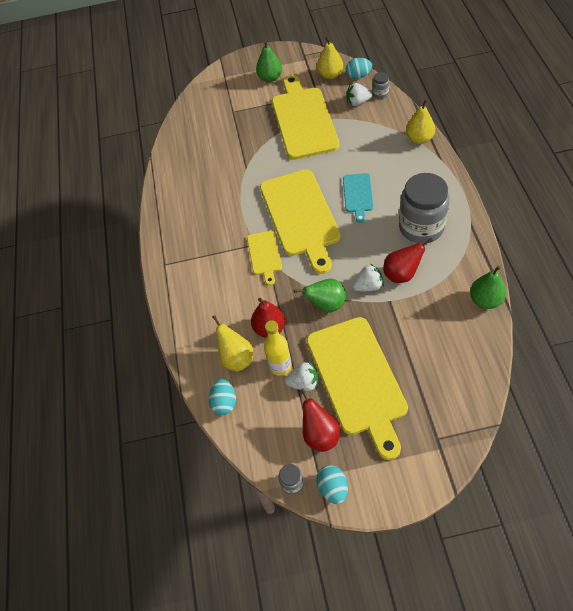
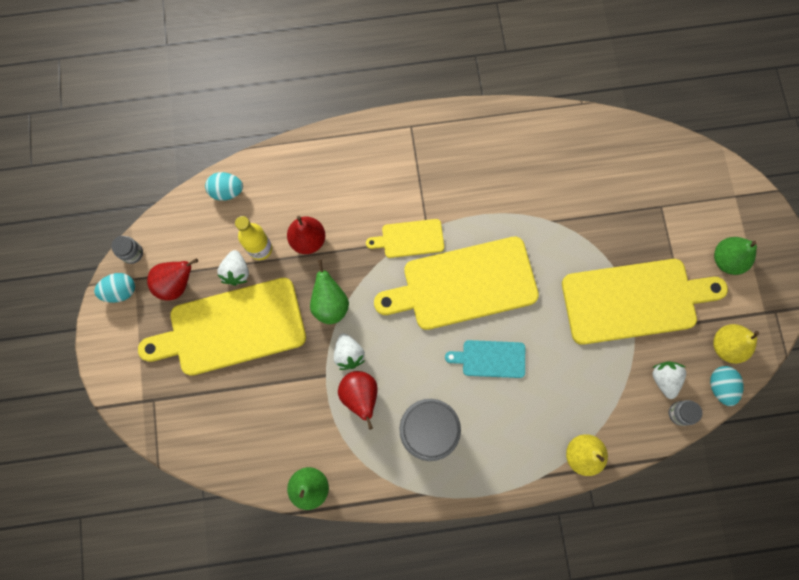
camera: 85 degrees right, 20 degrees up
(236, 358) = (276, 204): yellow pear -> none

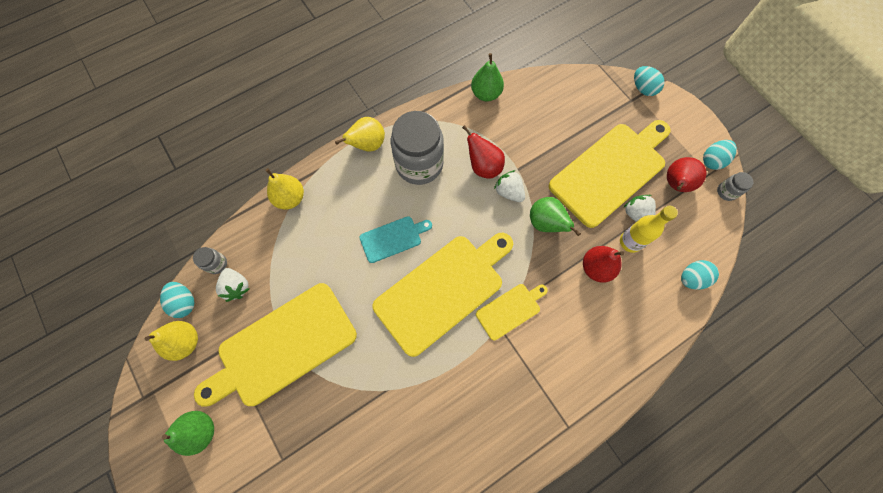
camera: 155 degrees right, 5 degrees down
(130, 408) = (643, 88): none -> turquoise egg
(474, 483) = (368, 145): none -> yellow pear

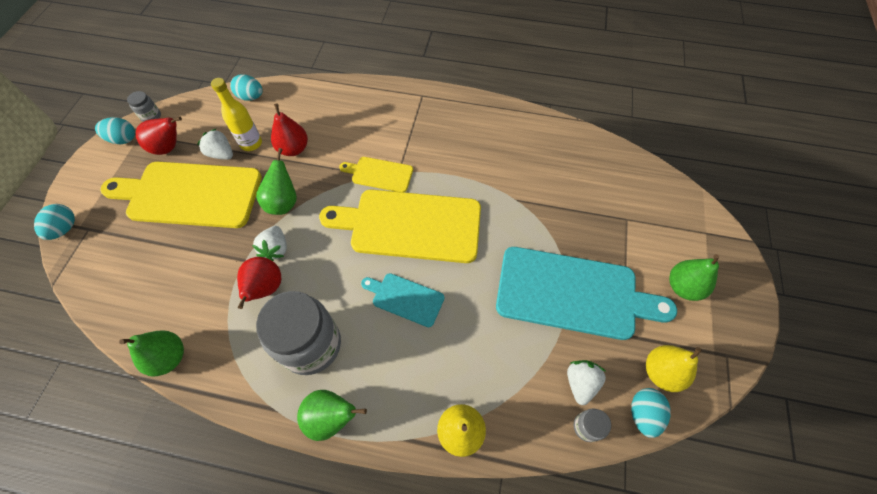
camera: 135 degrees left, 10 degrees down
(282, 346) = (573, 293): yellow cutting board -> turquoise cutting board
(368, 145) = (331, 417): yellow pear -> green pear
(636, 214) = (221, 154): white strawberry -> white strawberry turned 105 degrees clockwise

